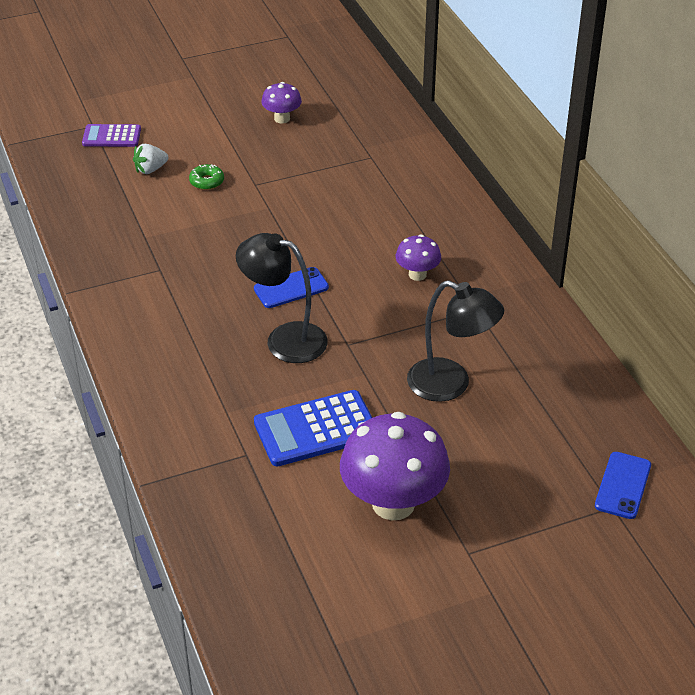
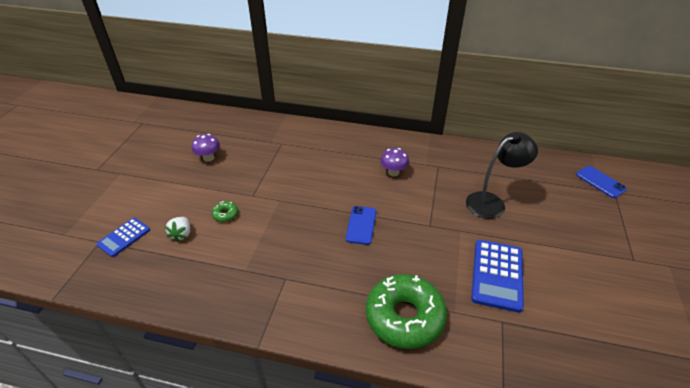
camera: 55 degrees left, 0 degrees up
(111, 136) = (124, 237): purple calculator -> blue calculator
(186, 376) = (404, 317): none -> green donut
(284, 339) = (405, 250): black lamp -> none
(393, 503) = (580, 271): purple mushroom -> none

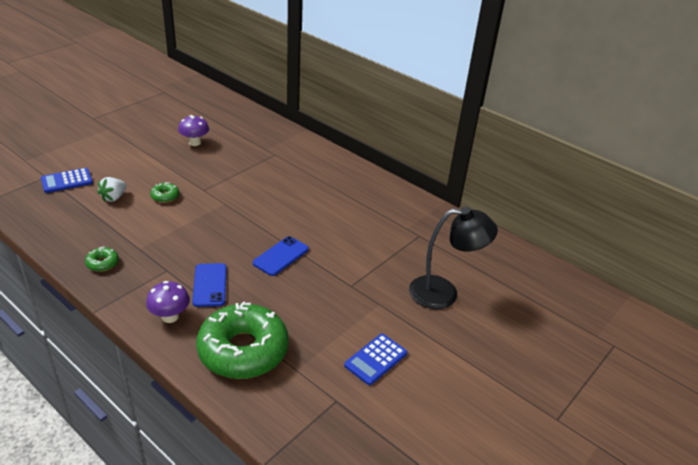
camera: 25 degrees right, 5 degrees down
(225, 298) = (102, 263): none -> green donut
(393, 172) = (363, 223): purple mushroom -> purple mushroom (170, 316)
(497, 275) = (376, 359): blue calculator -> blue calculator, size x0.62
(600, 182) = (607, 328): blue phone -> blue phone (209, 285)

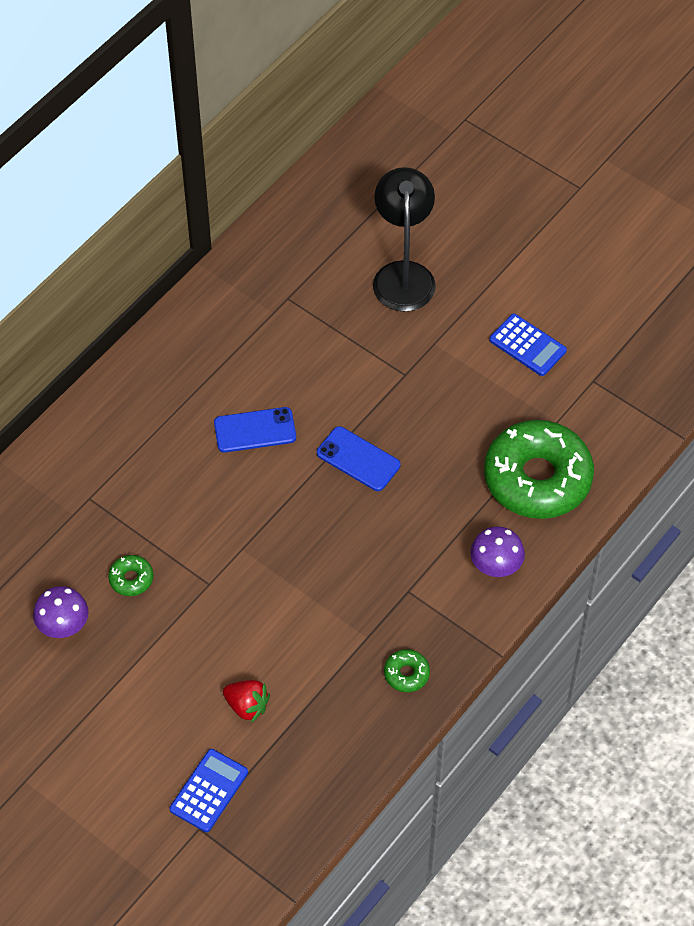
camera: 90 degrees left, 20 degrees up
(67, 181) = (209, 791): blue calculator -> blue calculator turned 120 degrees counterclockwise
(114, 197) = (247, 706): white strawberry -> red strawberry
(165, 196) = (234, 634): green donut -> green donut (131, 579)
(209, 285) = (430, 534): blue phone -> blue phone (255, 430)

